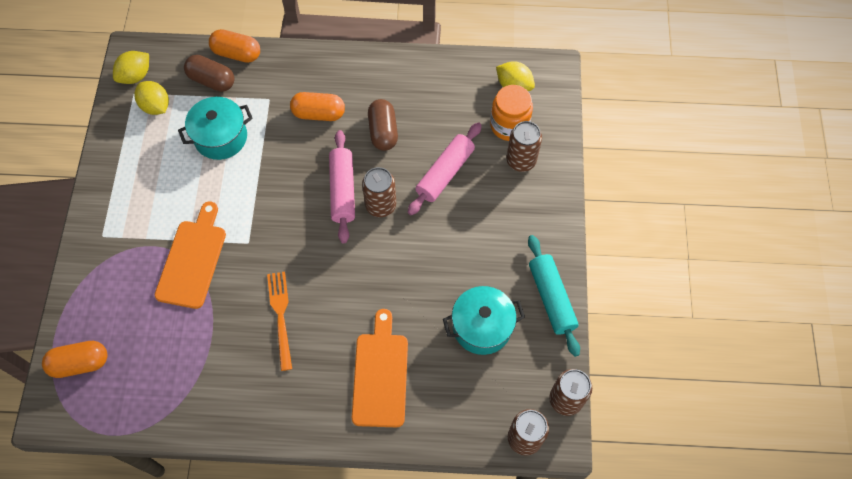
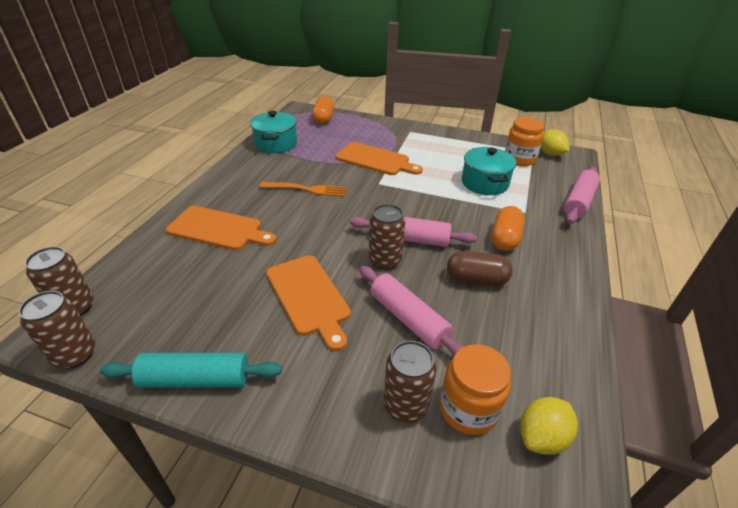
camera: 105 degrees right, 25 degrees down
(156, 106) = (519, 159): yellow lemon -> orange jar
(212, 80) = (546, 186): brown capsule -> none
(237, 53) = (579, 201): orange capsule -> pink rolling pin
(446, 252) = (309, 297): none -> orange cutting board
(482, 327) = (209, 305): turquoise pot -> turquoise pot (276, 144)

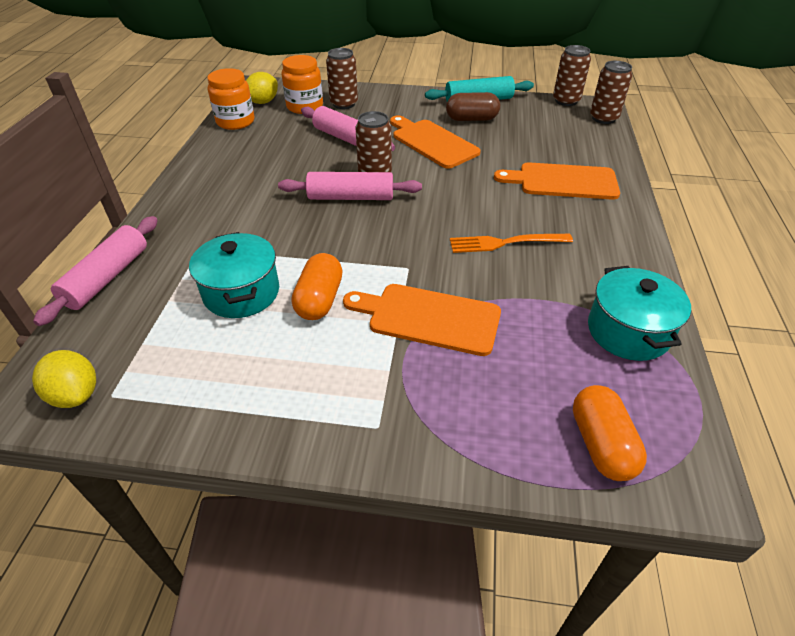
camera: 170 degrees right, 5 degrees up
(476, 279) = (284, 170): brown capsule -> brown capsule (471, 119)
(505, 239) = (241, 211): orange capsule -> orange capsule (319, 300)
(519, 159) = (153, 365): orange jar -> orange jar (235, 121)

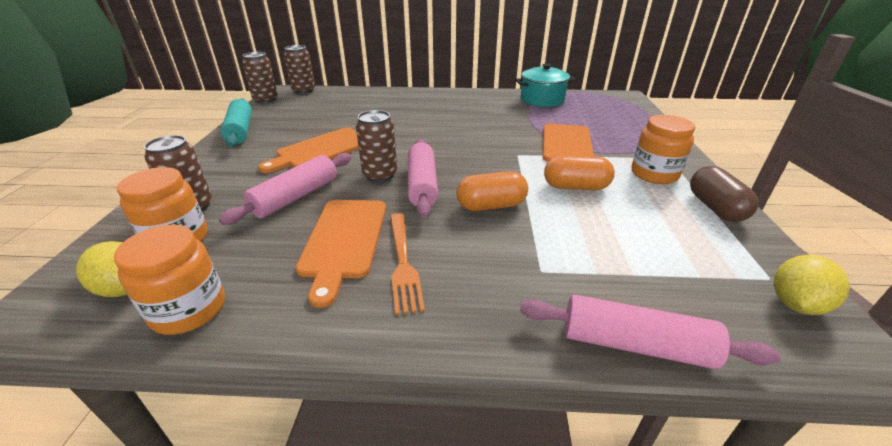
camera: 95 degrees left, 10 degrees down
(241, 292) = (592, 227): turquoise pot -> none
(332, 387) = (654, 174): none -> orange jar
(471, 119) = (280, 133): brown capsule -> brown capsule (715, 208)
(505, 243) = (475, 124): orange fork -> orange fork (403, 263)
(563, 181) = (395, 106): orange cutting board -> orange cutting board (344, 241)
(601, 444) = (622, 109): orange capsule -> orange capsule (491, 206)

